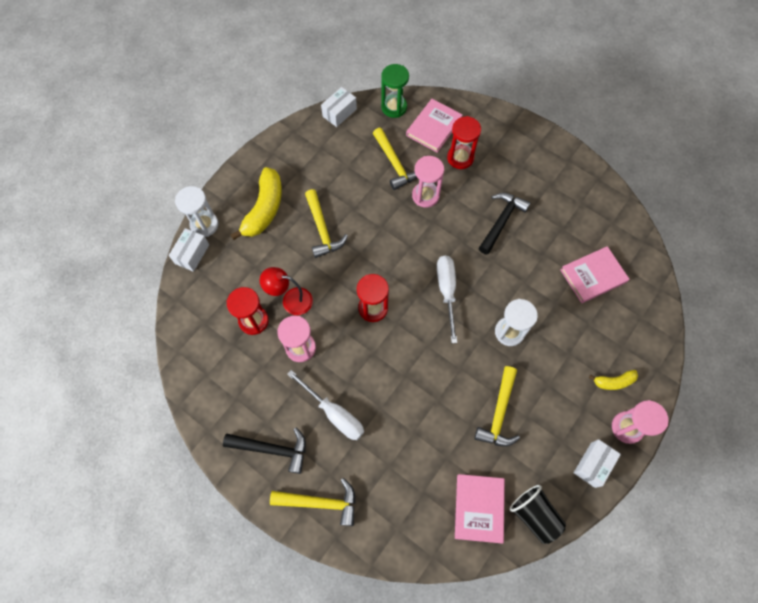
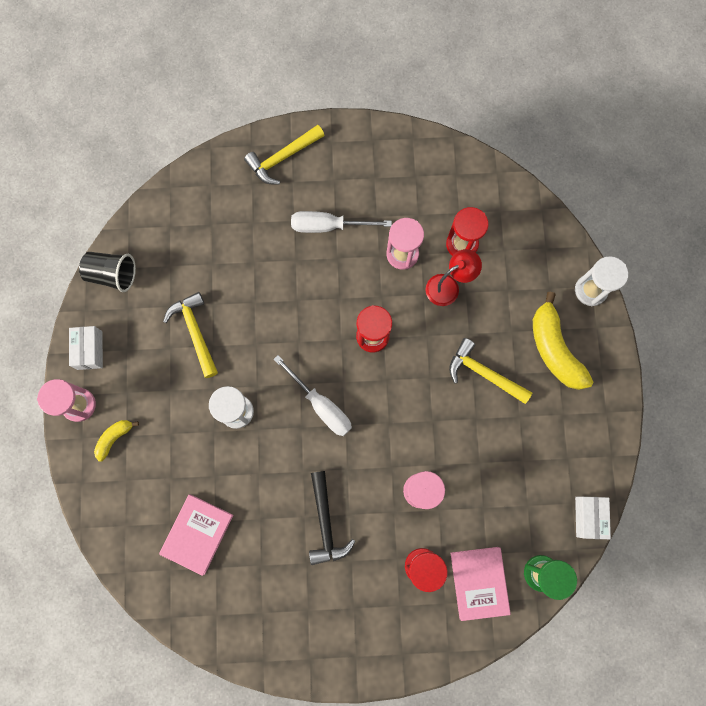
camera: 140 degrees right, 10 degrees up
(192, 254) = (572, 256): white box -> none
(272, 449) = (352, 164): black hammer -> none
(395, 164) = (480, 502): yellow hammer -> none
(479, 508) = (159, 246): pink book -> none

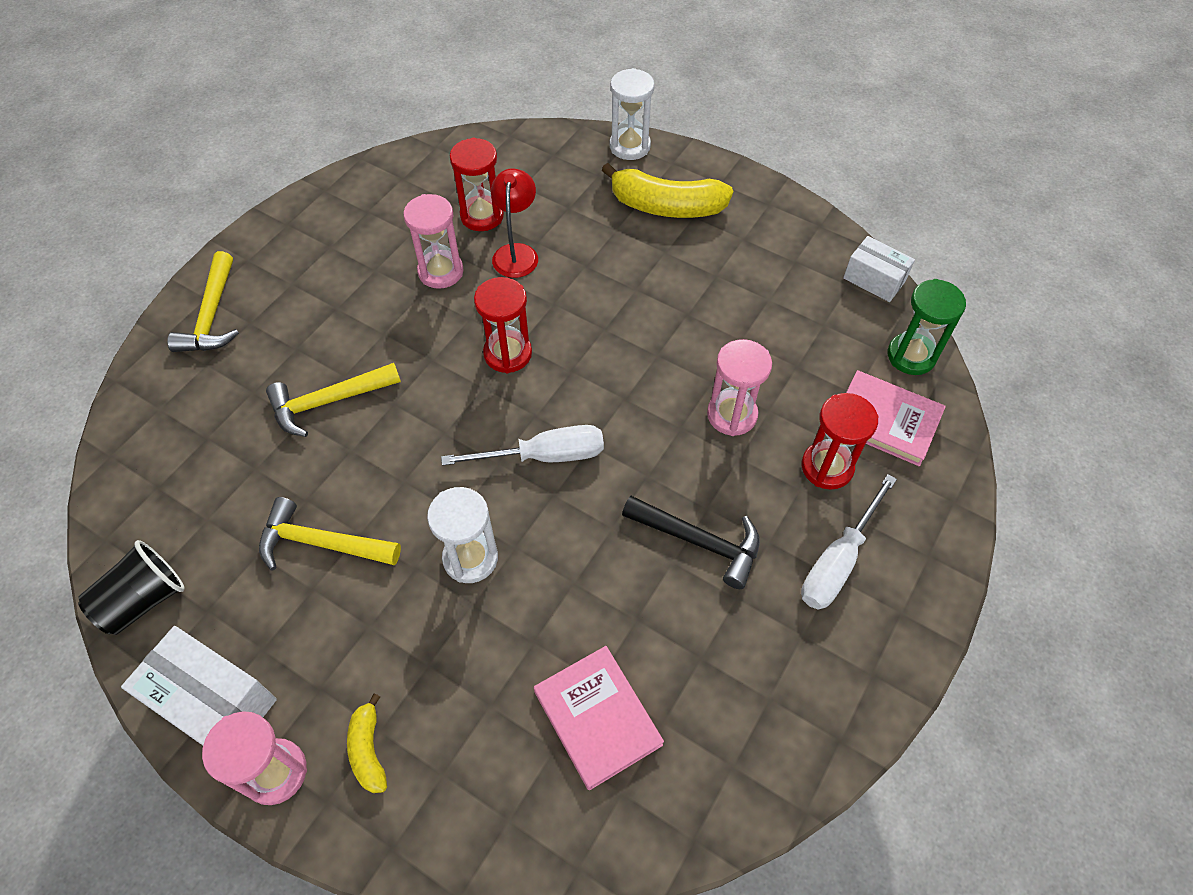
camera: 55 degrees left, 20 degrees down
(90, 350) = (213, 702): white box -> white box, size x1.55
(328, 226) = (338, 319): white screwdriver -> white screwdriver (838, 561)
(484, 373) = (642, 278): yellow hammer -> yellow hammer (329, 402)

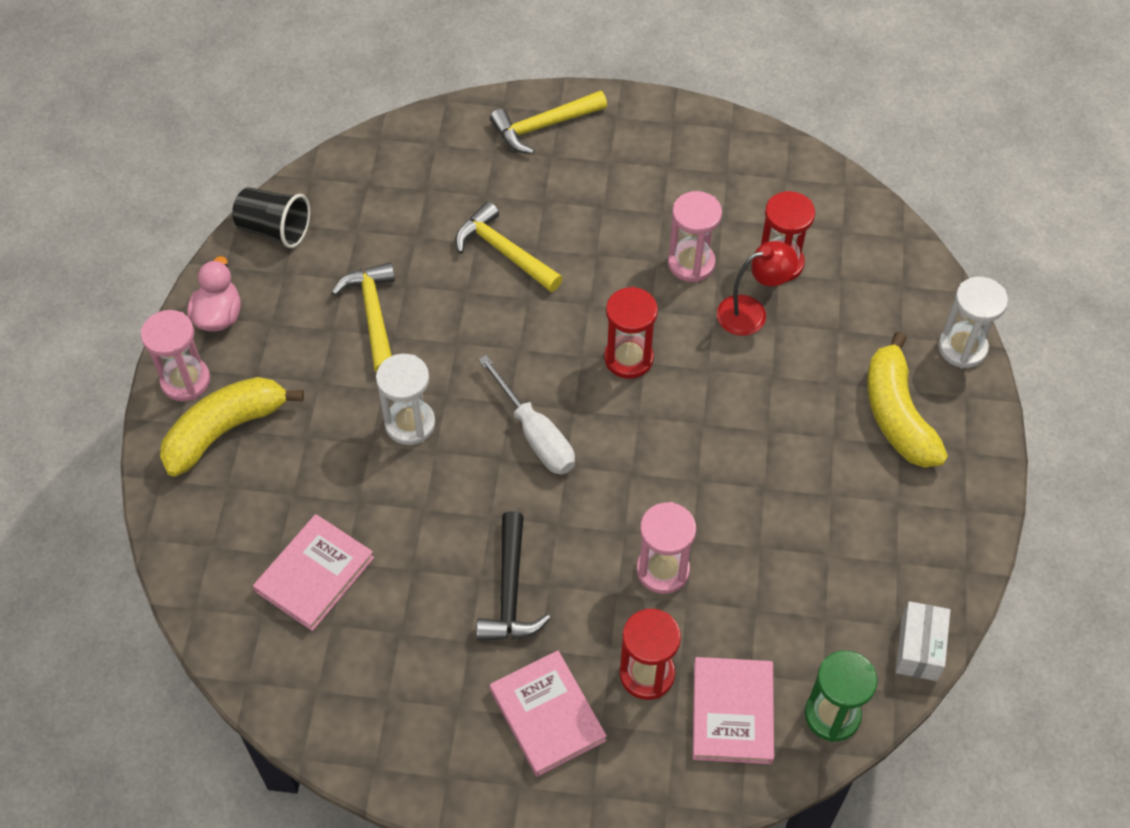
camera: 65 degrees right, 0 degrees up
(213, 702) = (219, 316): white box -> pink duck
(368, 750) = (225, 430): yellow banana -> yellow banana, size x1.96
(838, 561) = (547, 715): white screwdriver -> pink book

